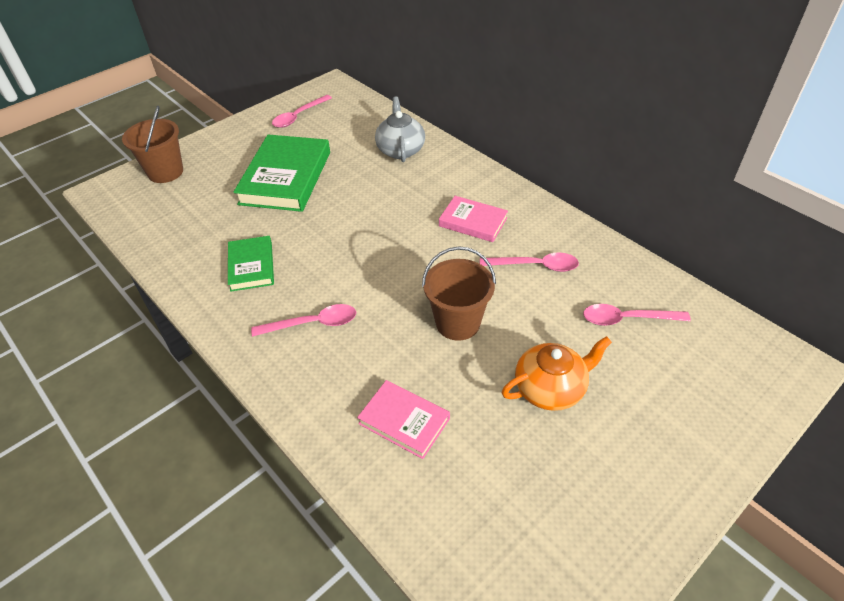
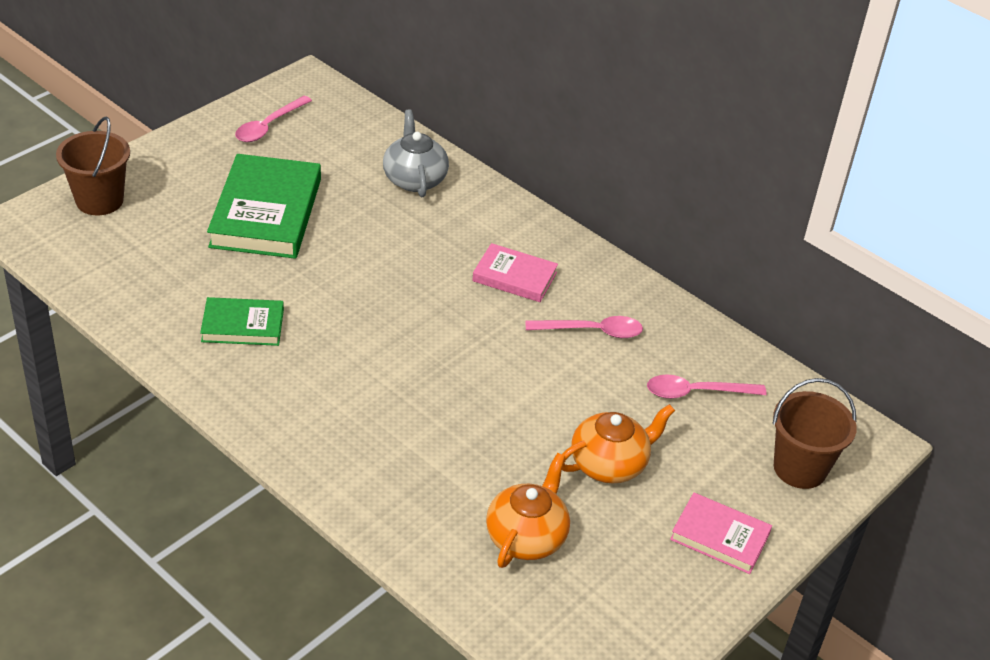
camera: 10 degrees left, 5 degrees down
(251, 266) = (242, 326): green book -> green book turned 75 degrees counterclockwise
(313, 323) = (331, 393): pink spoon -> none
(404, 421) = (449, 496): pink book -> pink book (720, 537)
(458, 323) = (503, 394): brown bucket -> brown bucket (800, 468)
(472, 464) = (526, 537): none -> orange teapot

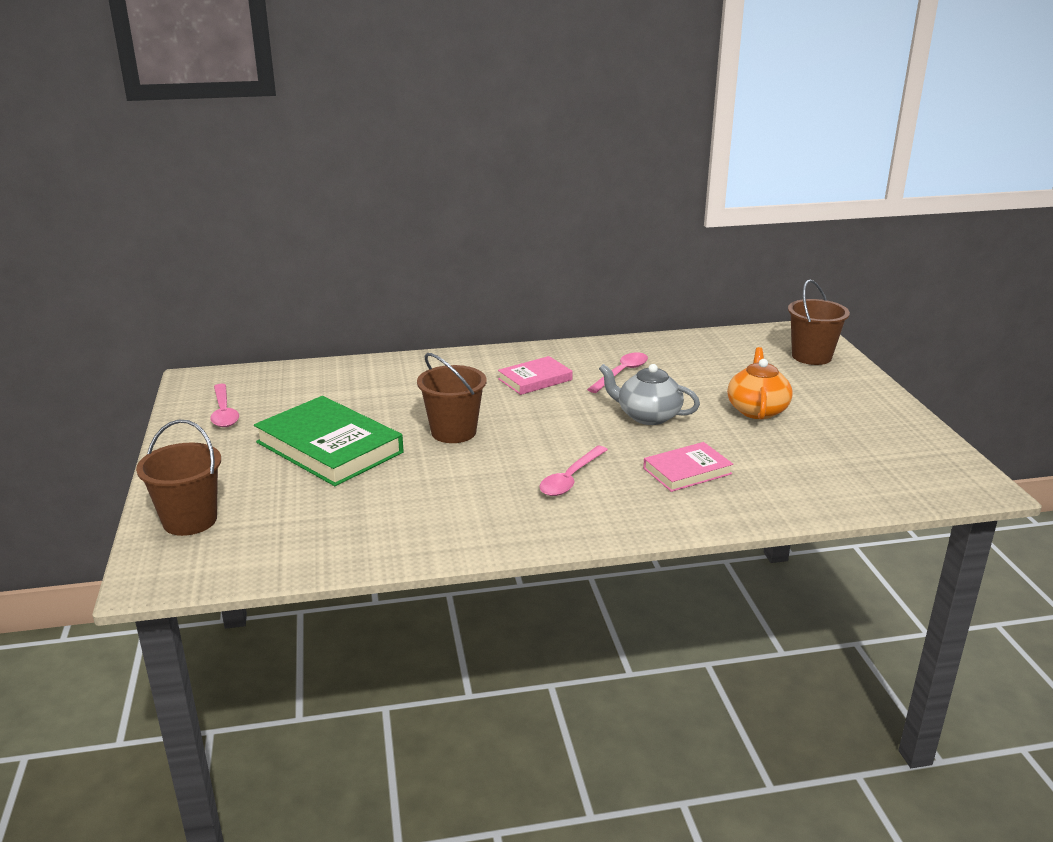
camera: 50 degrees left, 15 degrees down
(242, 326) = (454, 501): green book -> none
(359, 271) = (453, 432): none -> brown bucket
(414, 179) = (380, 379): grey teapot -> grey teapot (647, 416)
(526, 537) = (805, 461): orange teapot -> none
(696, 392) = (715, 362): pink spoon -> pink spoon (570, 478)
(720, 537) = (853, 398): pink book -> pink book (687, 471)

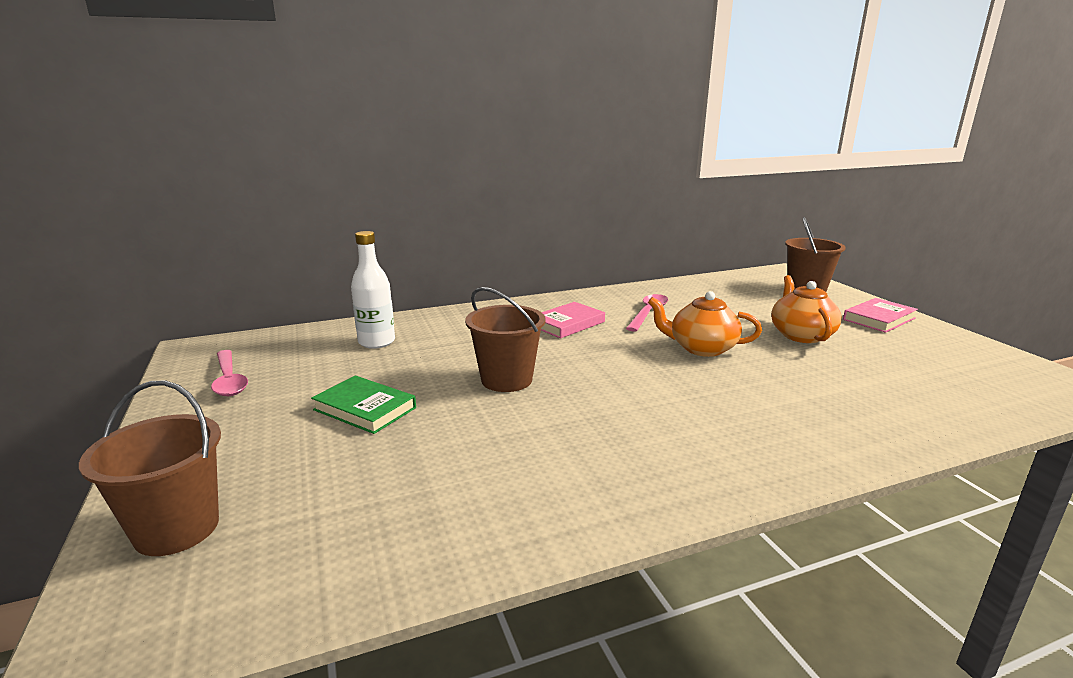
camera: 10 degrees left, 5 degrees down
(329, 447) = (364, 409): green book -> green book, size x0.56
(351, 385) = (376, 342): none -> white bottle
(570, 478) = (666, 419): pink spoon -> none
(647, 416) = (701, 348): grey teapot -> orange teapot
(687, 471) = (785, 399): pink book -> pink book (879, 319)

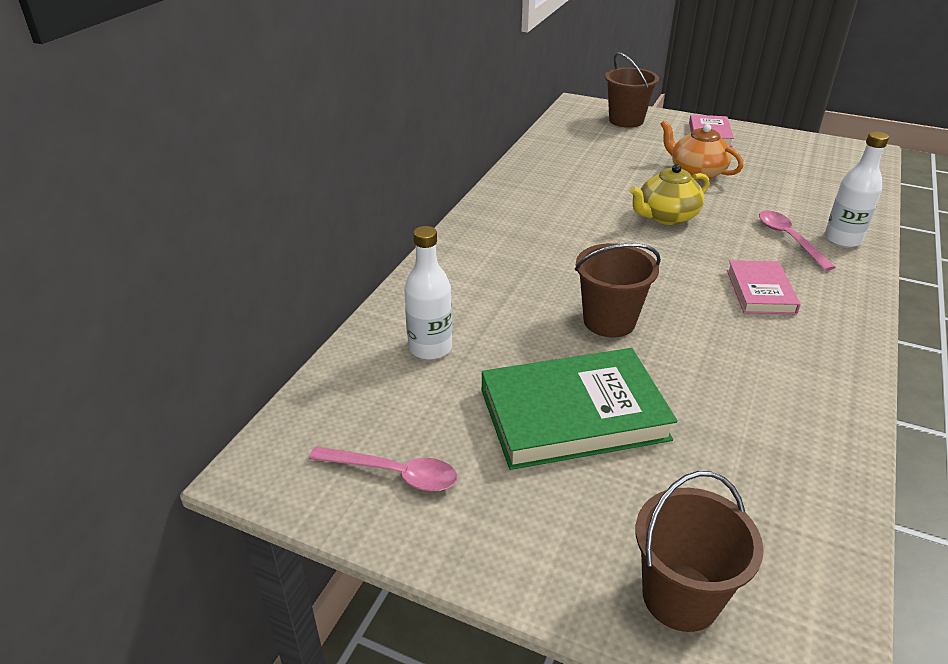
camera: 45 degrees left, 15 degrees up
(364, 409) = (573, 415): green book -> green book, size x1.80
(567, 324) = (539, 239): pink book -> pink book (760, 291)
(648, 313) = (573, 197): pink spoon -> pink spoon (789, 239)
(701, 348) = (666, 216): orange teapot -> yellow teapot
(865, 430) = (842, 239): none -> white bottle

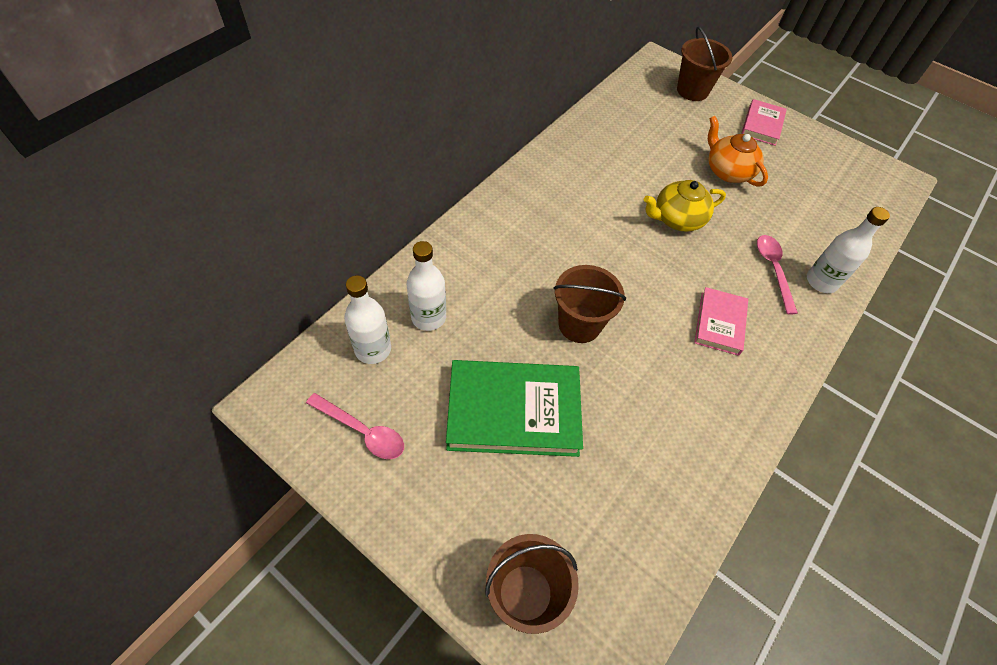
camera: 10 degrees right, 20 degrees up
(374, 390) = (373, 349): none -> white bottle

